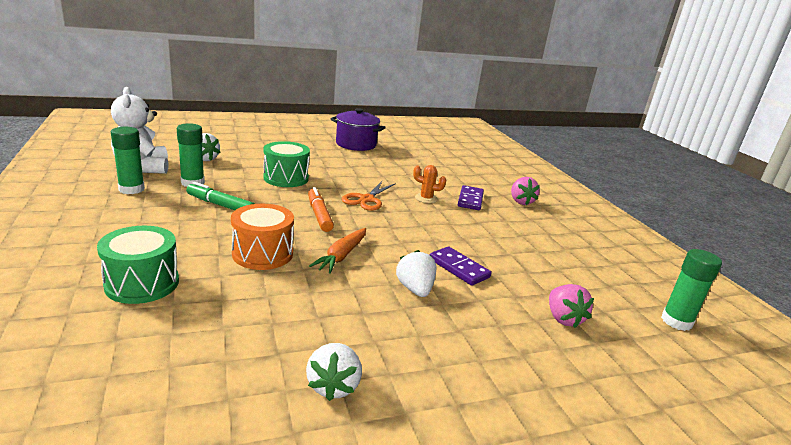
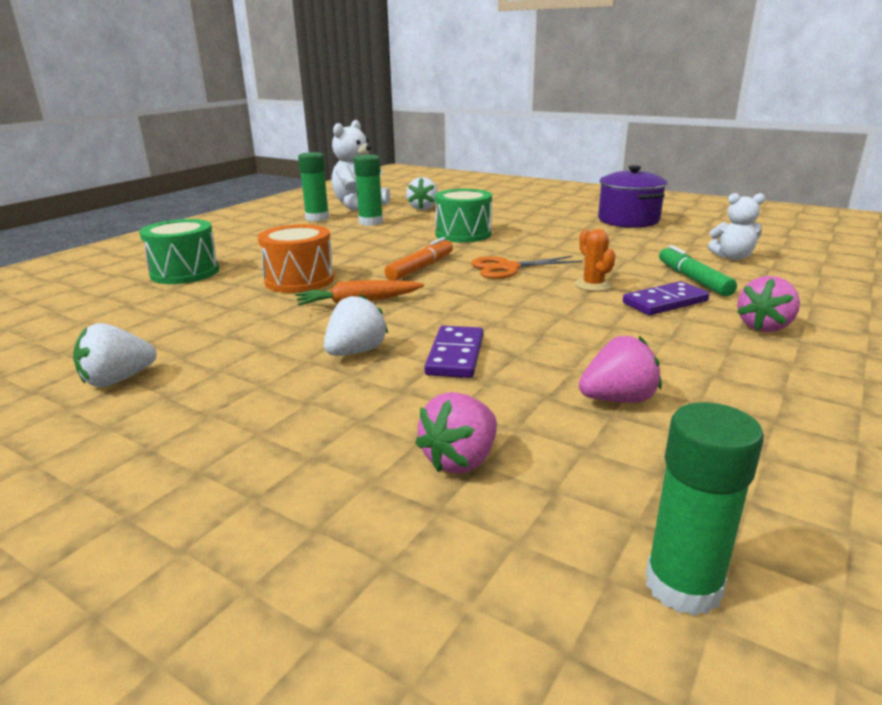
camera: 55 degrees right, 0 degrees up
(220, 205) = (353, 241): green marker -> green marker (693, 279)
(444, 162) = (732, 257): none -> white teddy bear
(548, 261) = (618, 399): none -> pink strawberry

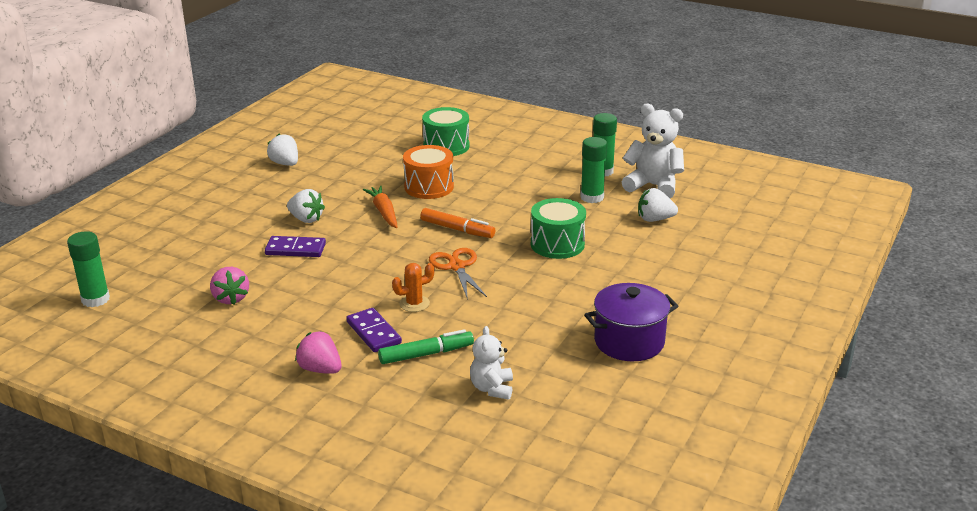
camera: 85 degrees right, 5 degrees up
(460, 460) = (188, 254): pink strawberry -> none

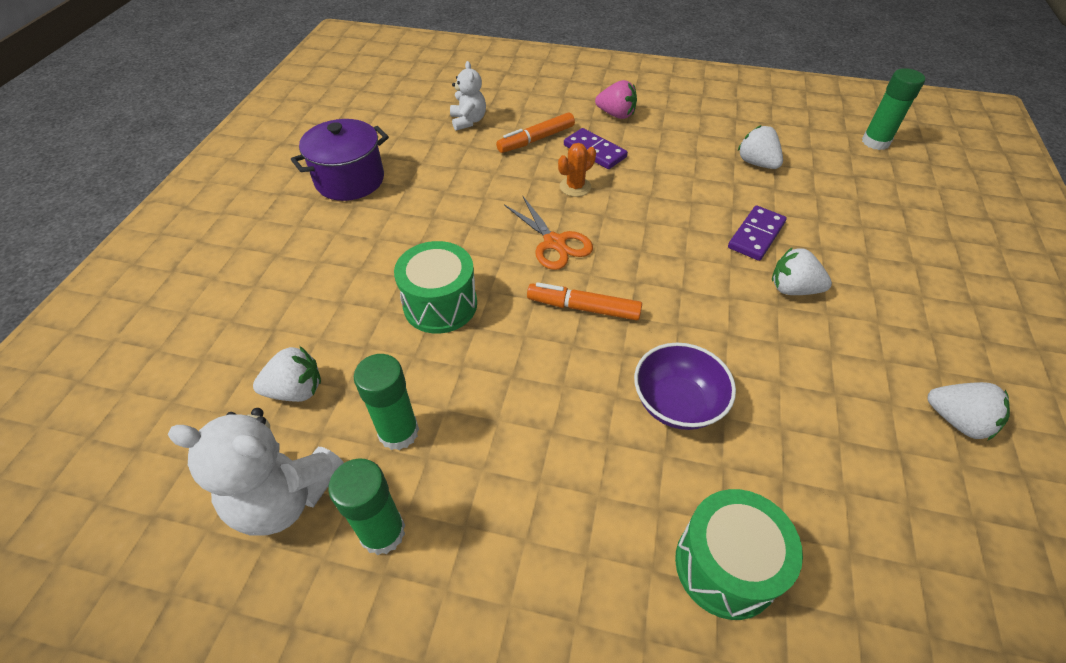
camera: 165 degrees right, 20 degrees up
(231, 298) = (756, 163): pink strawberry -> white strawberry
(295, 249) = (756, 235): purple domino -> purple domino turned 45 degrees counterclockwise
(384, 212) = (703, 324): orange carrot -> none
(426, 354) = (536, 139): green marker -> orange marker
(429, 187) = (677, 403): orange drum -> purple bowl

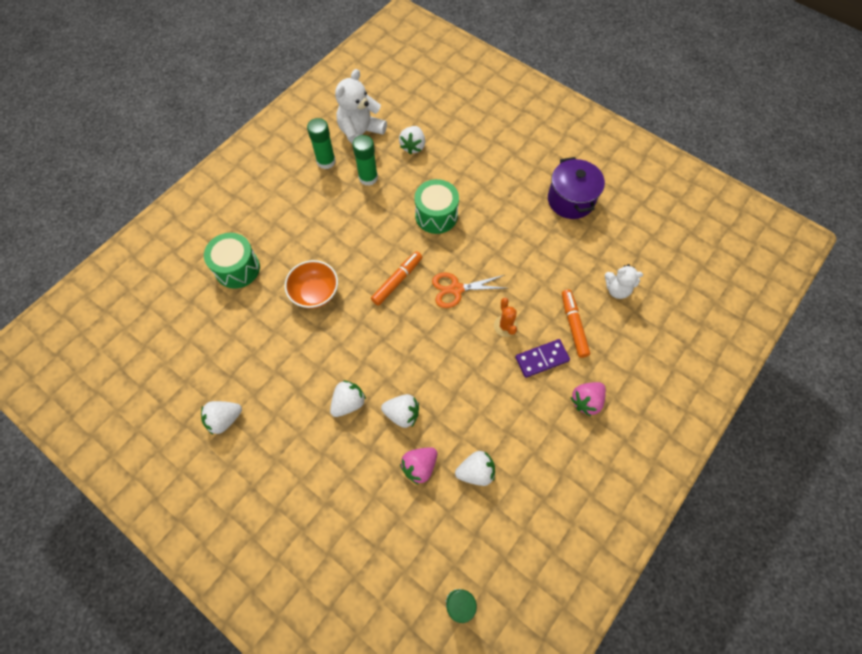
camera: 115 degrees right, 15 degrees up
(677, 403) = (315, 293): purple bowl -> orange bowl
(756, 235) = (402, 414): purple domino -> white strawberry
(795, 202) = (419, 466): none -> pink strawberry

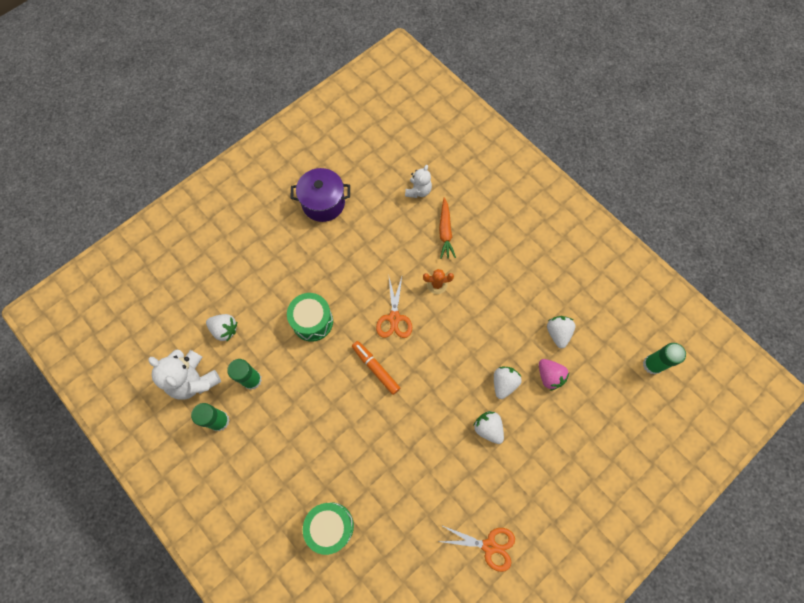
camera: 80 degrees left, 5 degrees up
(224, 419) = (489, 546): white strawberry -> orange scissors
(315, 293) = (374, 448): orange bowl -> none
(541, 359) = (471, 263): purple domino -> none
(573, 325) = (445, 231): orange marker -> orange carrot
(586, 401) = (510, 239): pink strawberry -> none

